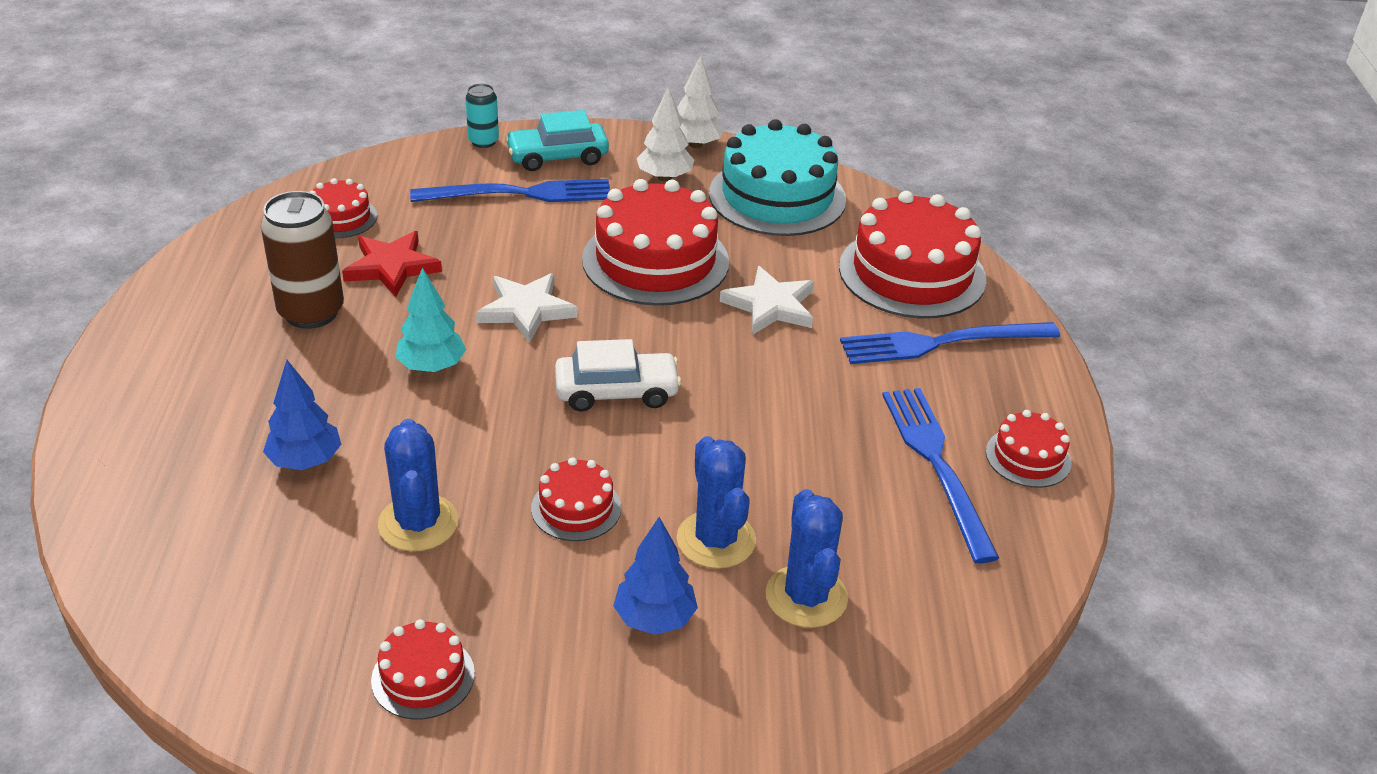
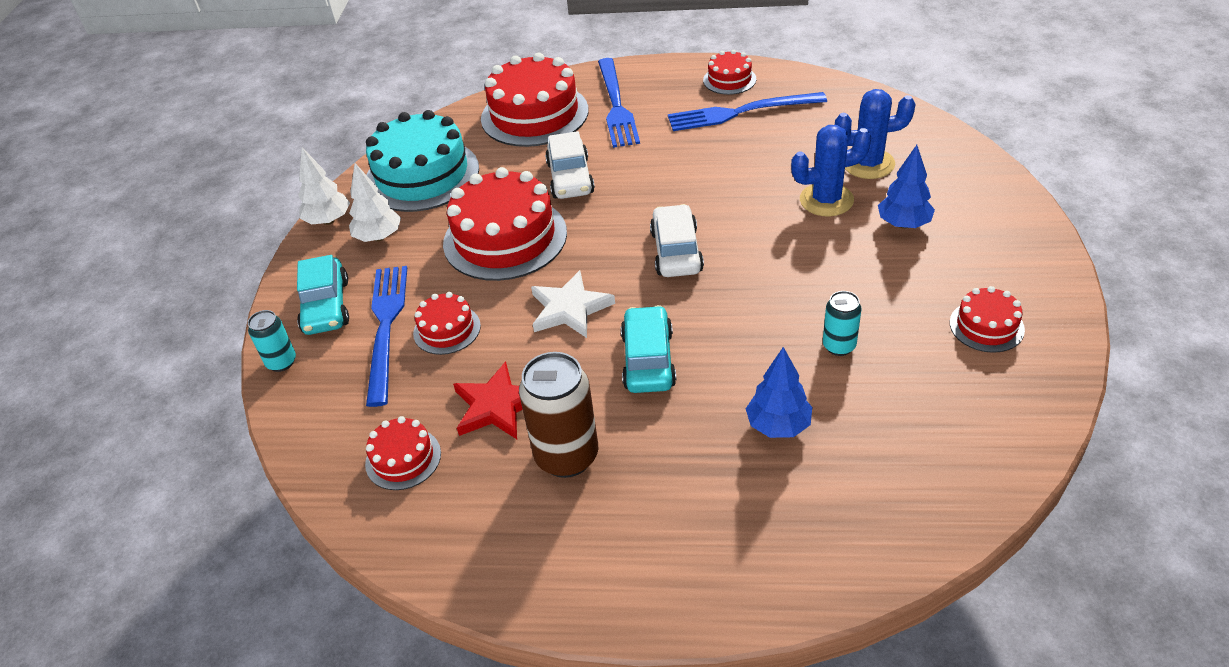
camera: 80 degrees left, 5 degrees up
(418, 523) = (839, 346): blue cactus -> turquoise can
(432, 366) = (648, 360): turquoise tree -> turquoise car
(576, 508) = (807, 265): red cake -> red cake (447, 329)
(770, 305) = (570, 178): white star -> white car

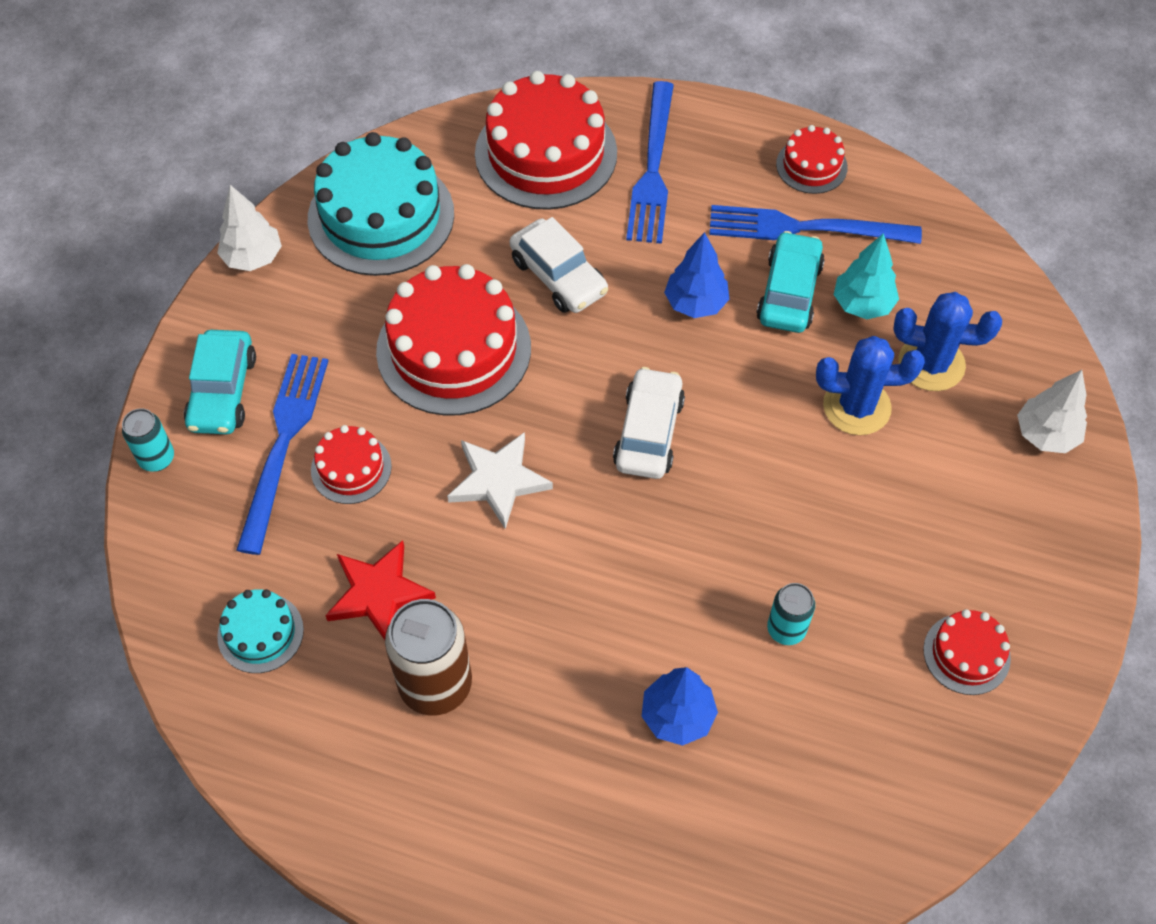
camera: 10 degrees right, 15 degrees up
(379, 237) = (306, 302): white tree -> white tree (1045, 435)
(403, 458) = (260, 633): red cake -> turquoise cake
(570, 178) = (558, 276): white car -> white car turned 45 degrees counterclockwise
(648, 360) = (564, 582): turquoise car -> turquoise car (789, 292)
(802, 143) = (862, 304): none -> turquoise tree
(903, 224) = (934, 473): blue tree -> blue tree (695, 303)

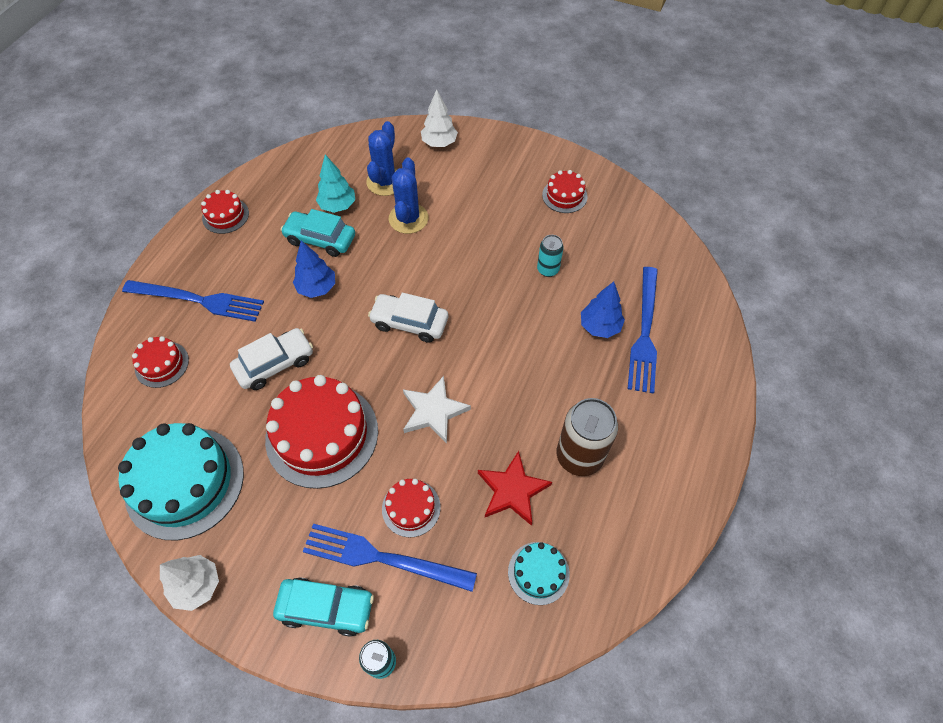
camera: 85 degrees left, 0 degrees up
(546, 153) = (162, 364): red cake -> red cake, size x0.50
(805, 228) = (273, 225): blue fork -> blue fork (644, 332)

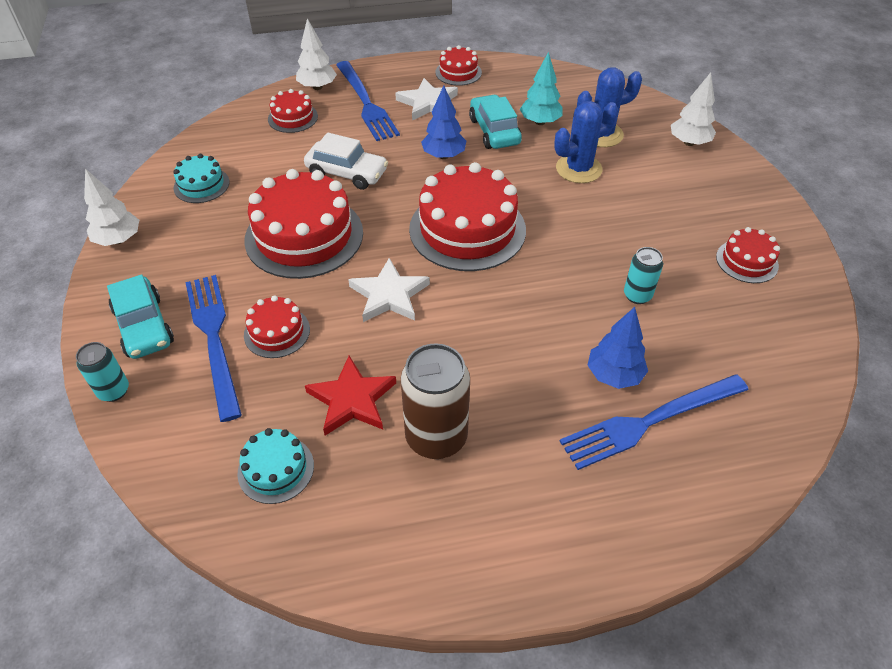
camera: 55 degrees right, 10 degrees down
(138, 323) = (317, 87): none -> white tree
(185, 482) = (201, 185): turquoise cake -> turquoise cake, size x0.50
(243, 259) = (428, 103): none -> white star
(409, 323) = (467, 229): white car -> red cake

